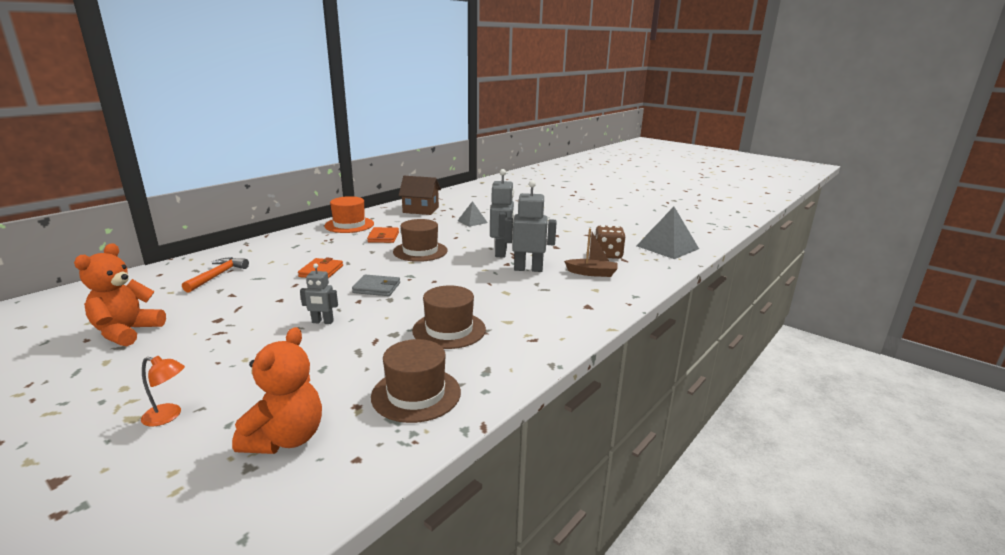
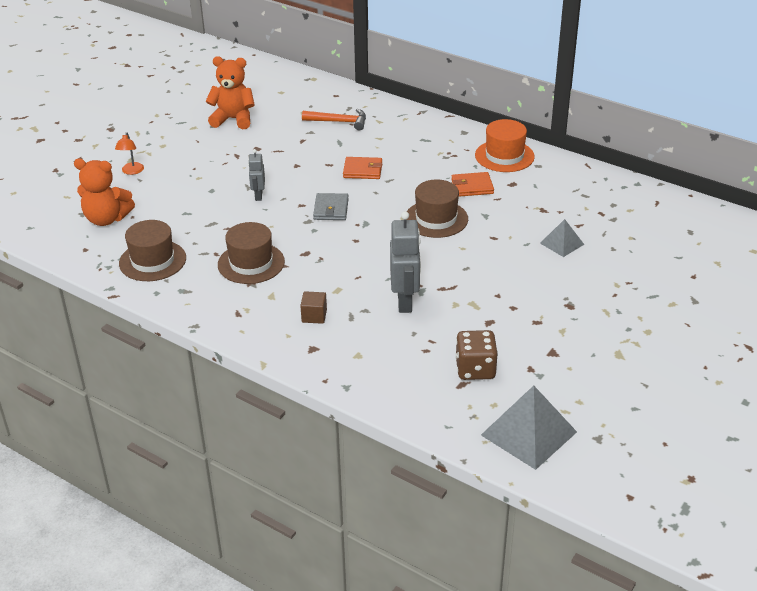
camera: 85 degrees right, 15 degrees up
(421, 210) = (590, 195): brown house -> none
(501, 252) = (452, 278): grey robot -> none
(542, 303) = (314, 316): none -> brown cube
(592, 273) = (406, 353): brown boat -> none

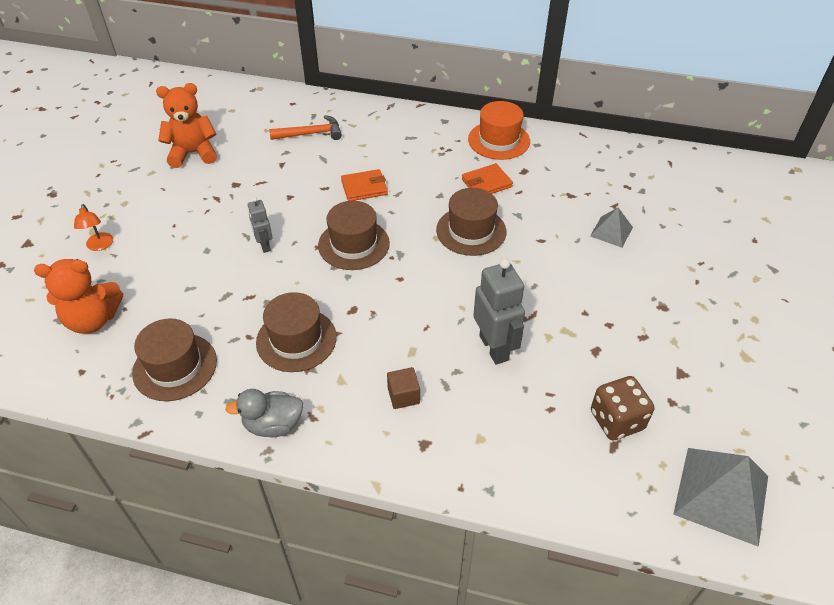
camera: 20 degrees left, 10 degrees up
(206, 311) = (273, 425): none -> grey duck
(331, 209) = (354, 244): grey wallet -> brown hat

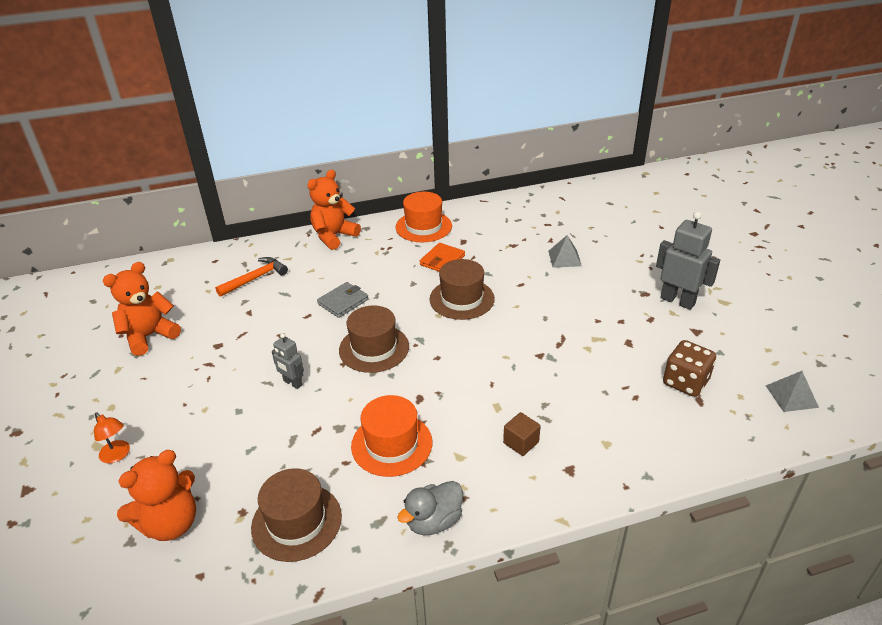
camera: 30 degrees left, 10 degrees down
(296, 339) = (392, 444): brown hat -> orange hat
(364, 187) = (343, 302): orange wallet -> grey wallet
(408, 118) = (334, 236): none -> orange teddy bear
(494, 348) = (557, 374): grey robot -> grey robot (677, 301)
(721, 494) = (791, 396): grey pyramid -> grey pyramid, size x0.55

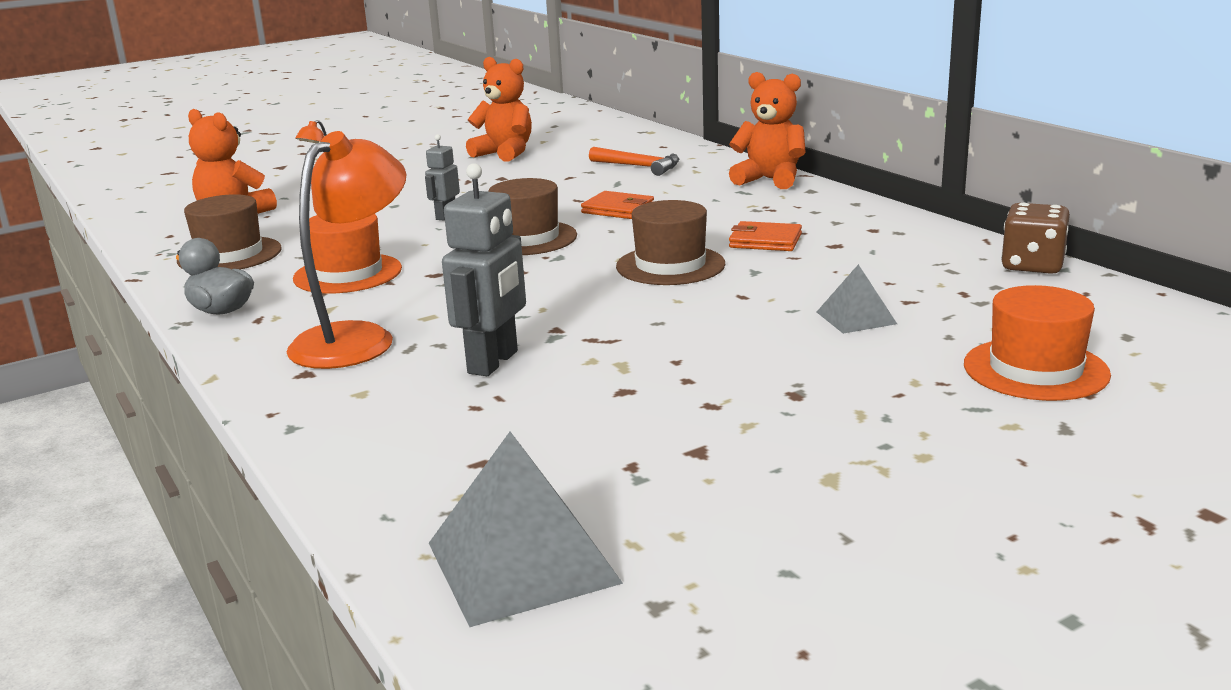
camera: 75 degrees right, 15 degrees down
(343, 302) = (618, 209): grey wallet -> orange wallet
(423, 227) = (851, 217): orange hat -> orange hat (1035, 369)
(521, 442) = (357, 338): brown cube -> orange lamp
(677, 301) = (794, 427): grey robot -> grey robot (494, 362)
(685, 382) = (529, 447): brown dice -> brown dice (1032, 265)
(791, 396) = (522, 562): grey pyramid -> grey pyramid, size x1.80

